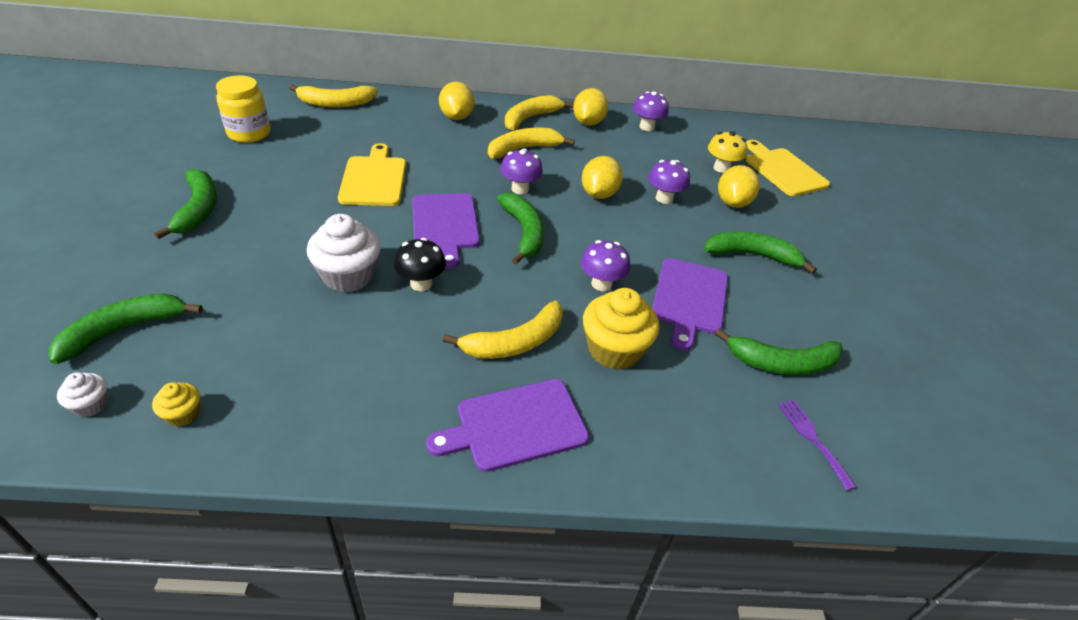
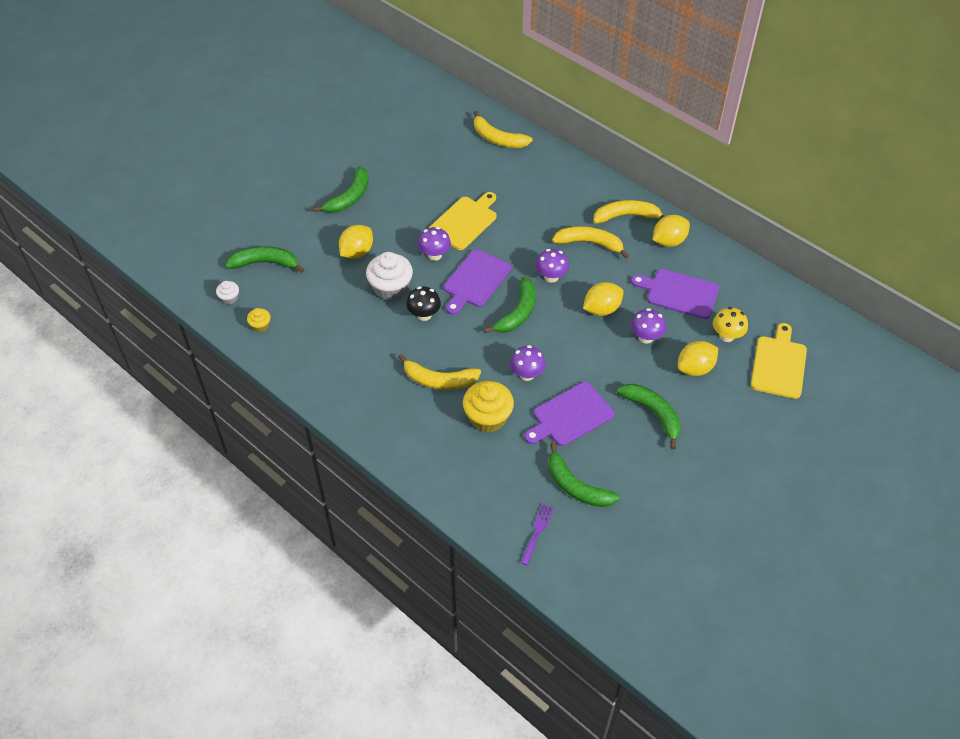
camera: 45 degrees right, 10 degrees up
(249, 133) = (420, 144): yellow jar -> none
(456, 117) = (571, 190): yellow lemon -> yellow lemon (357, 252)
(516, 425) = (395, 424): purple cutting board -> purple cutting board (679, 293)
(647, 127) = (713, 268): purple mushroom -> purple mushroom (435, 255)

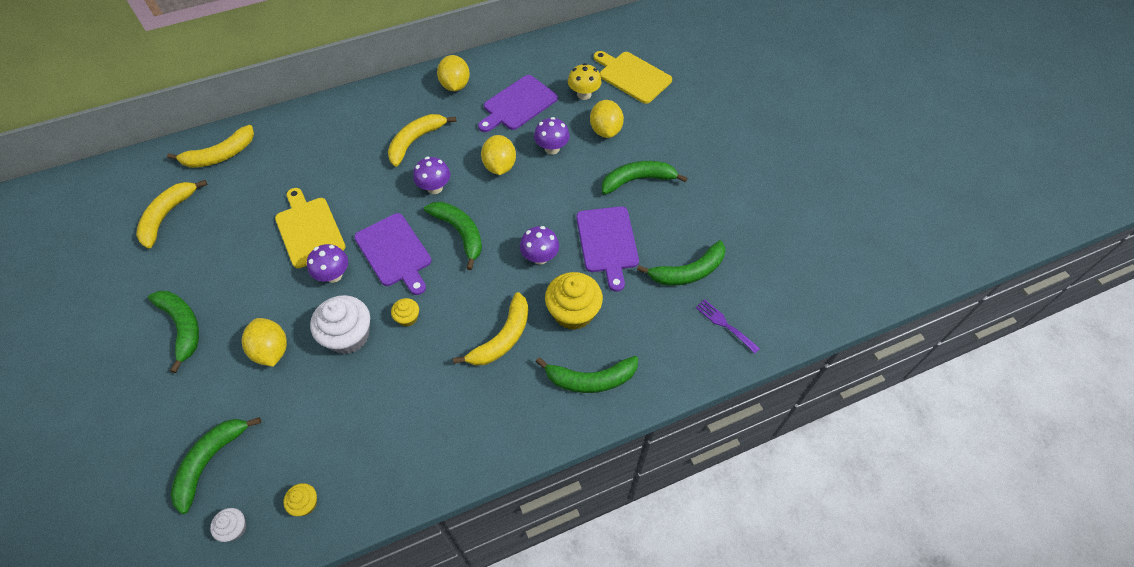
camera: 65 degrees left, 5 degrees up
(424, 315) = (407, 317): black mushroom -> yellow cupcake
(433, 452) = (590, 379): none -> green banana
(626, 216) = (403, 101): yellow banana -> yellow banana (167, 216)

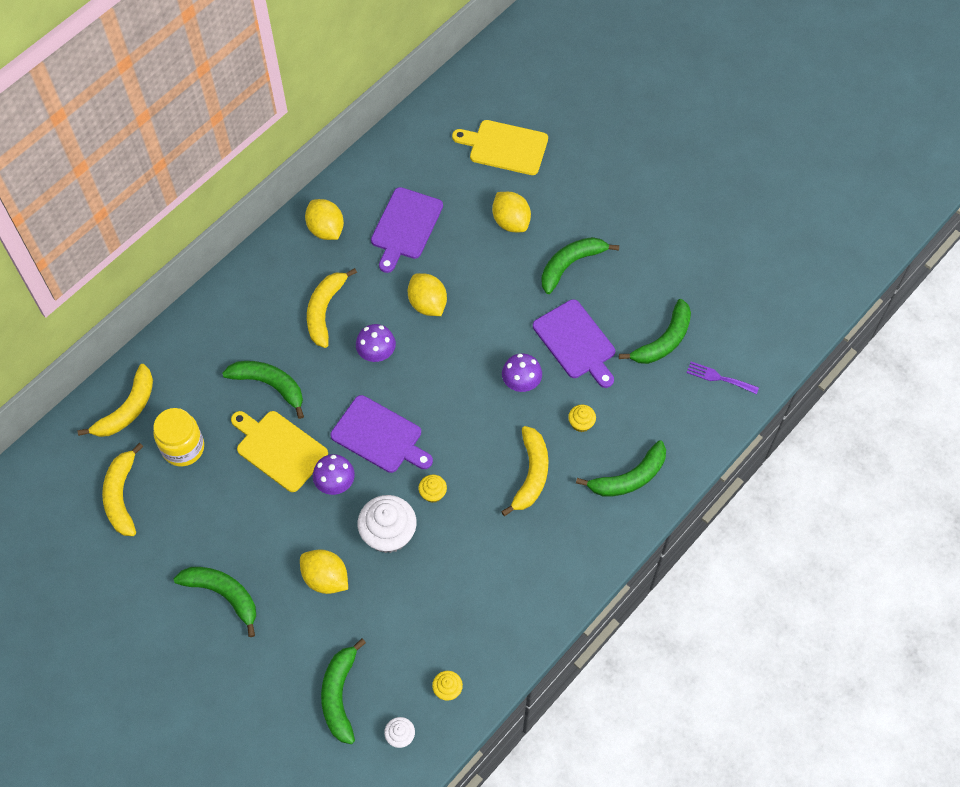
camera: 25 degrees left, 5 degrees up
(238, 199) = (183, 448): none -> yellow jar
(460, 233) = (431, 390): green banana -> green banana (270, 385)
(552, 148) = (468, 263): purple mushroom -> none
(573, 312) = (581, 423): yellow cupcake -> yellow cupcake, size x0.49
(584, 94) = (467, 188): yellow mushroom -> none

